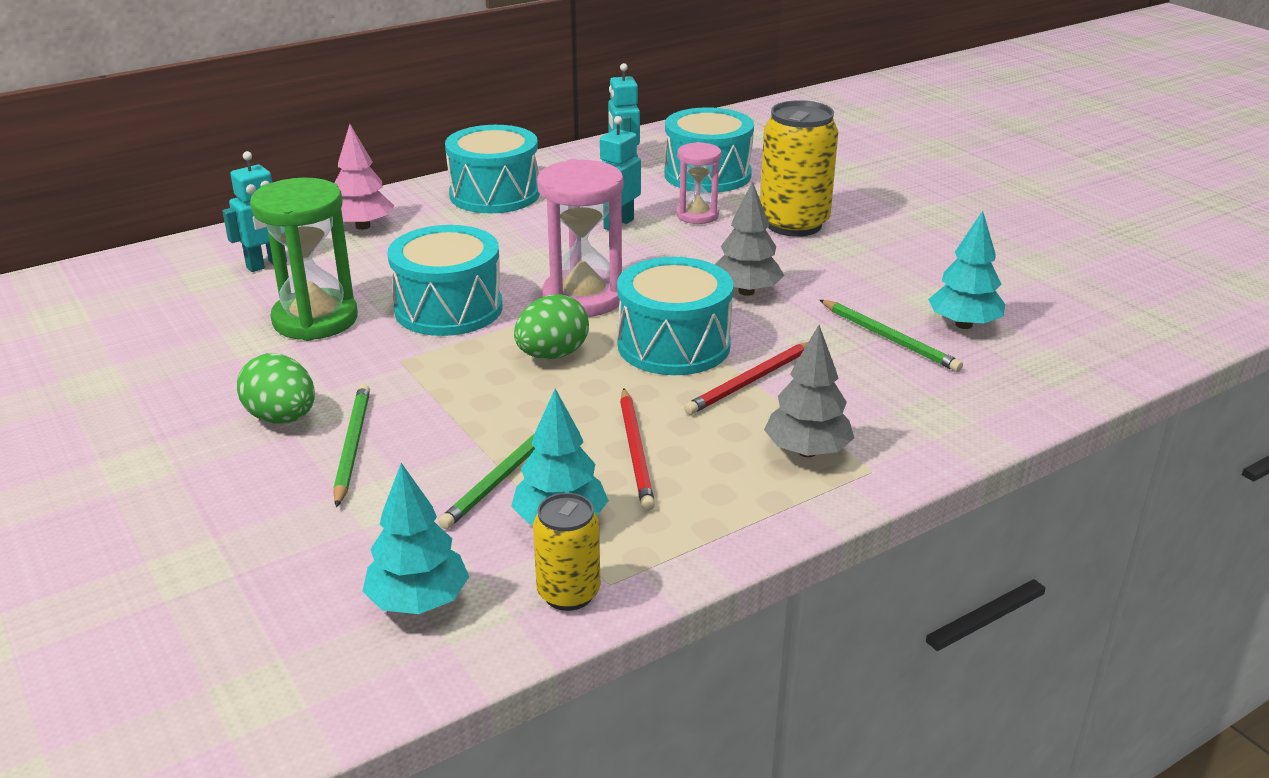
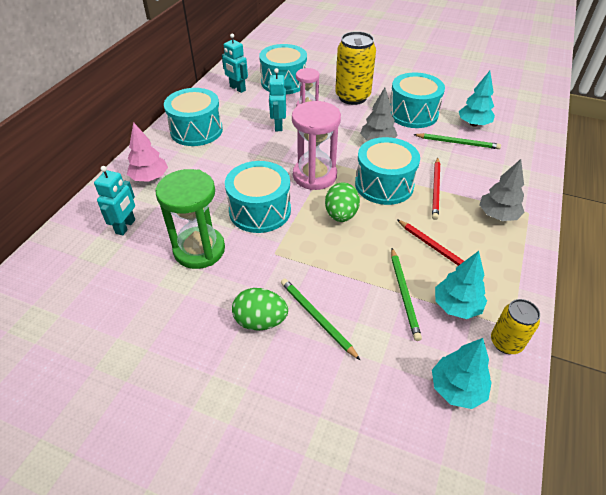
camera: 35 degrees left, 15 degrees up
(868, 276) = (413, 113): none -> turquoise drum

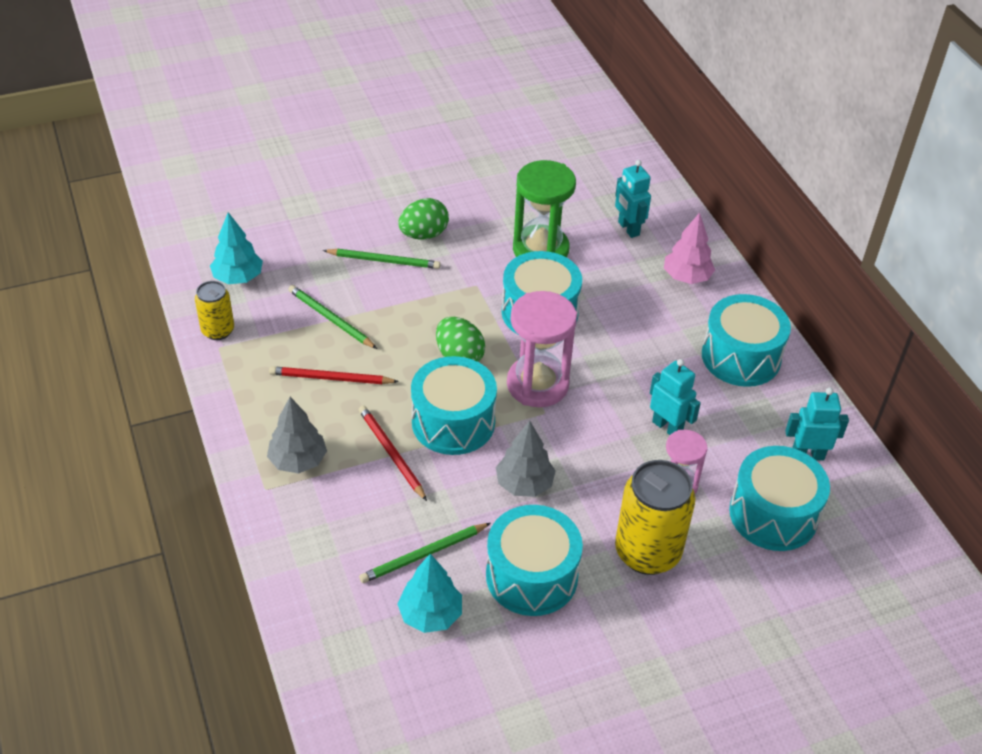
camera: 135 degrees right, 0 degrees up
(456, 306) = (278, 336): turquoise tree -> none

